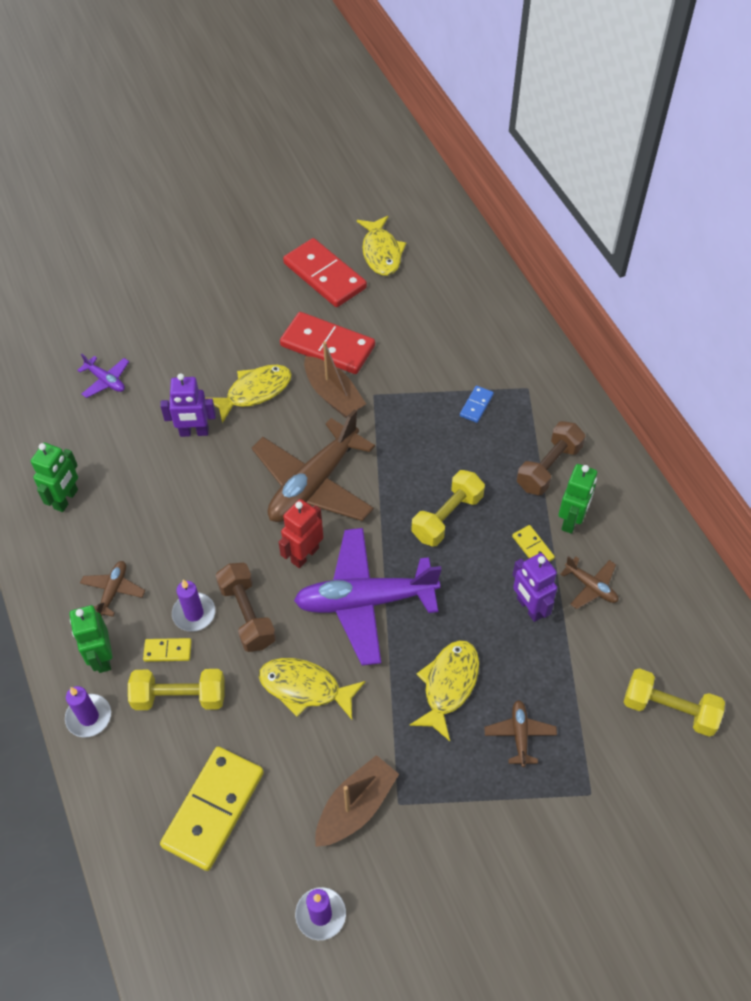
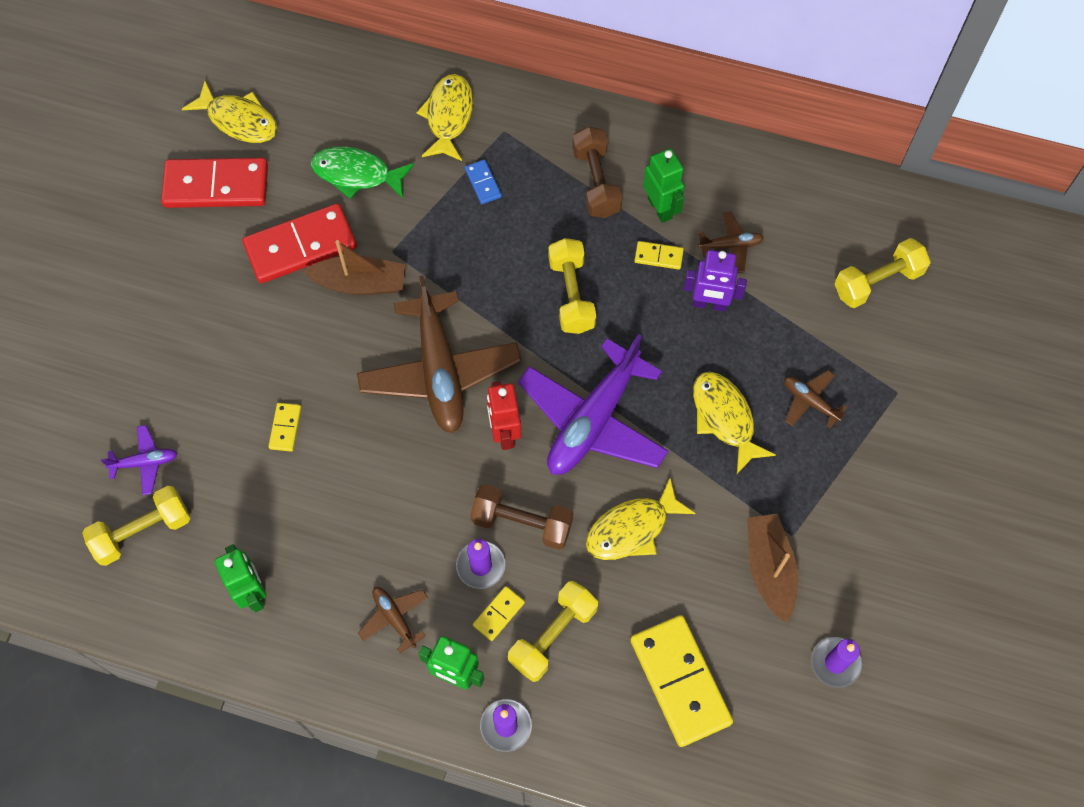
camera: 50 degrees left, 10 degrees up
(59, 413) = (142, 531): none -> yellow dumbbell
(194, 432) = (285, 428): purple robot -> yellow domino
(254, 392) = (291, 344): yellow fish -> yellow fish (448, 117)
(408, 336) = (357, 174): none -> green fish

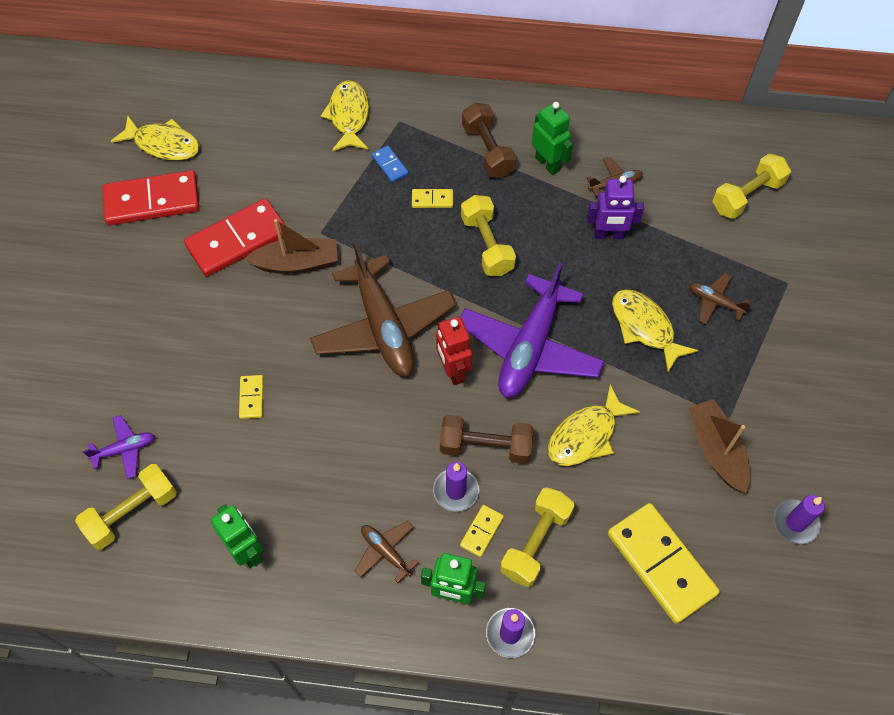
camera: 10 degrees left, 5 degrees down
(357, 174) = (277, 174): green fish -> none
(658, 256) = (555, 202): yellow domino -> yellow domino (432, 200)

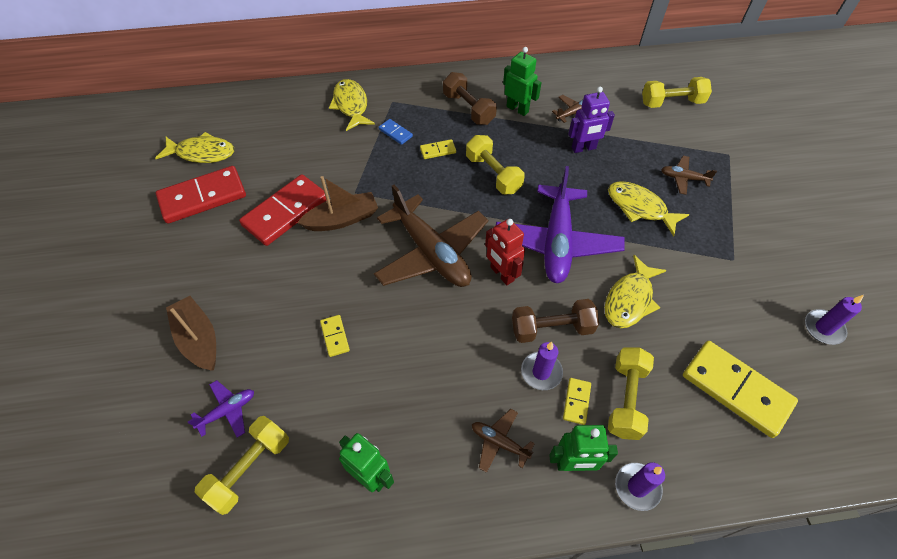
camera: 15 degrees left, 5 degrees down
(716, 450) = (736, 287): brown boat -> brown boat (198, 339)
(746, 196) = (672, 102): yellow dumbbell -> yellow dumbbell turned 45 degrees clockwise

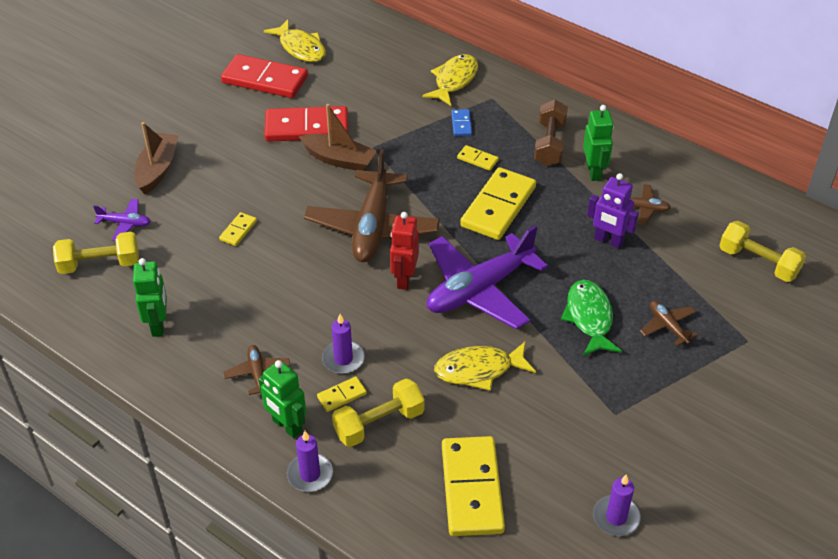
camera: 45 degrees right, 10 degrees down
(493, 174) = (498, 207): yellow dumbbell -> yellow domino
(552, 329) = (390, 340): brown dumbbell -> none
(640, 208) = (589, 318): yellow fish -> green fish

